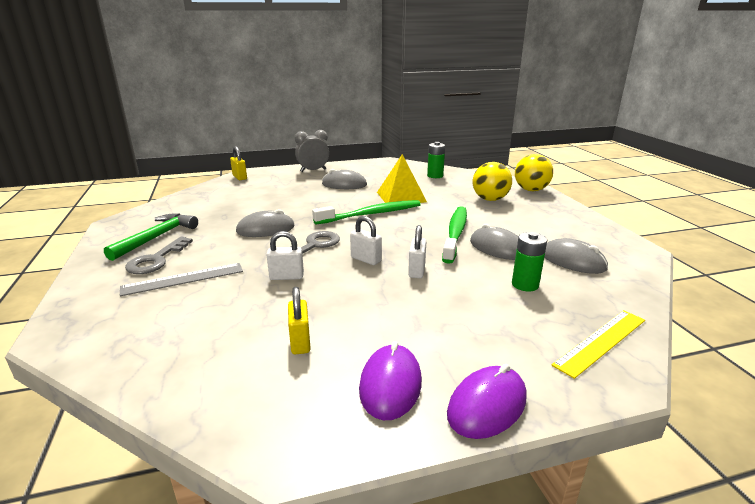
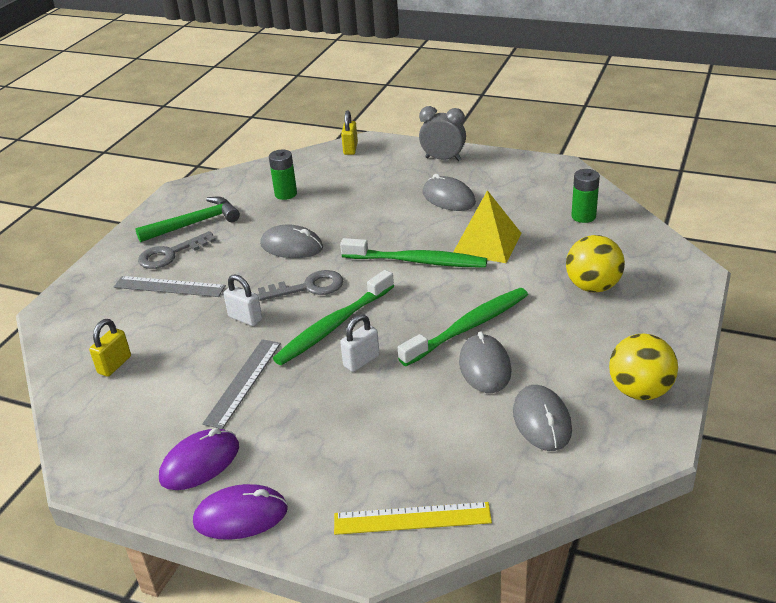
camera: 40 degrees right, 10 degrees up
(300, 342) = (184, 393): yellow padlock -> yellow padlock (114, 365)
(344, 314) = (243, 382): none -> grey ruler
(366, 259) = (334, 326): white padlock -> green toothbrush
(525, 285) = (440, 426): green battery -> green battery (286, 194)
(531, 190) = (679, 289): yellow ball -> yellow ball (639, 391)

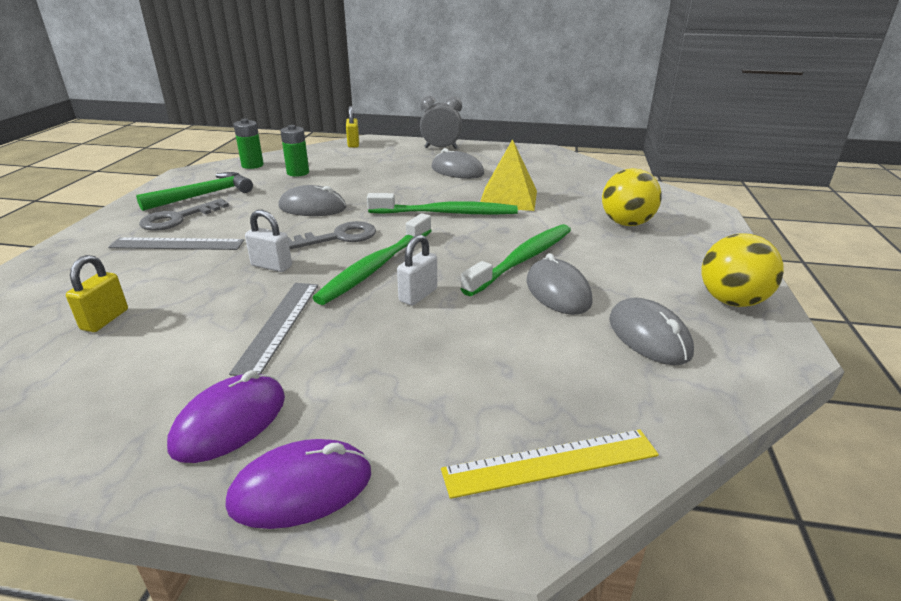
camera: 15 degrees left, 5 degrees down
(583, 216) = (586, 178): green battery -> green battery (252, 165)

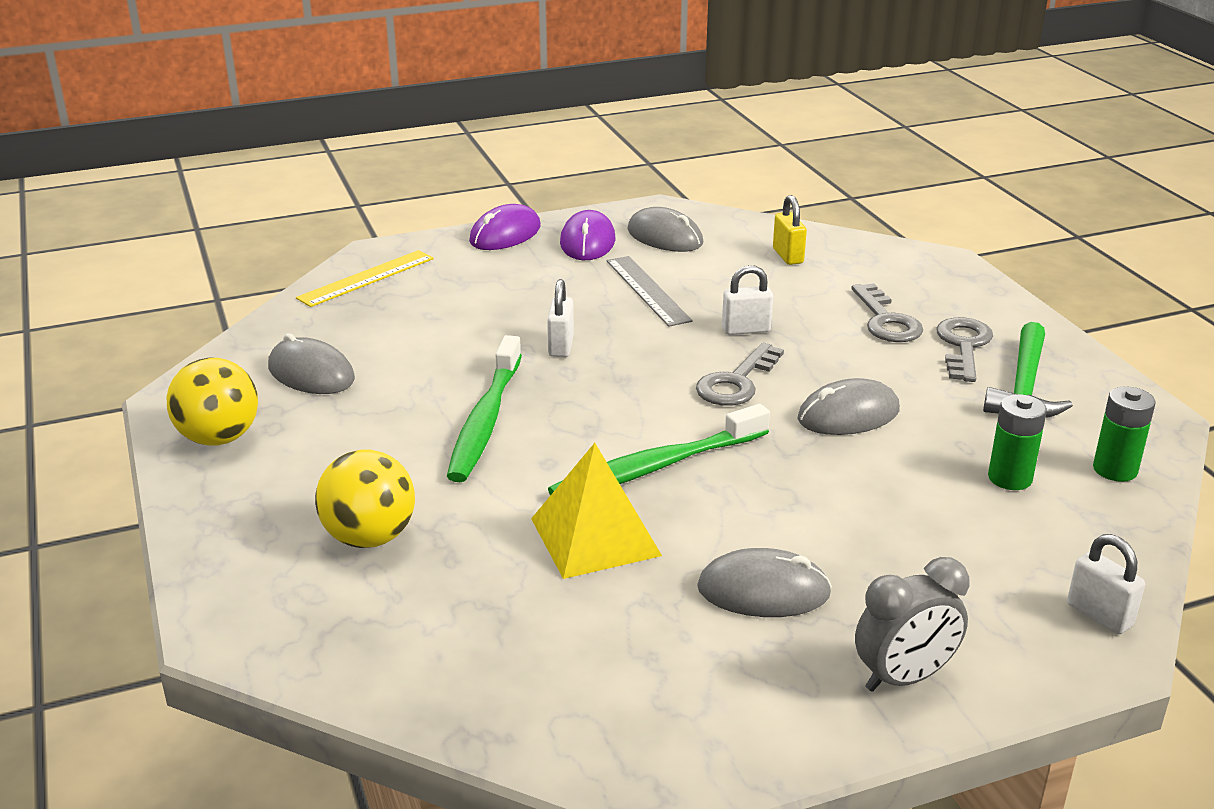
camera: 150 degrees right, 0 degrees up
(177, 244) = (886, 320): grey ruler -> grey key
(353, 144) = (1099, 615): yellow padlock -> white padlock
(376, 267) = (640, 361): green toothbrush -> none
(558, 291) = (420, 392): grey mouse -> grey mouse (665, 237)

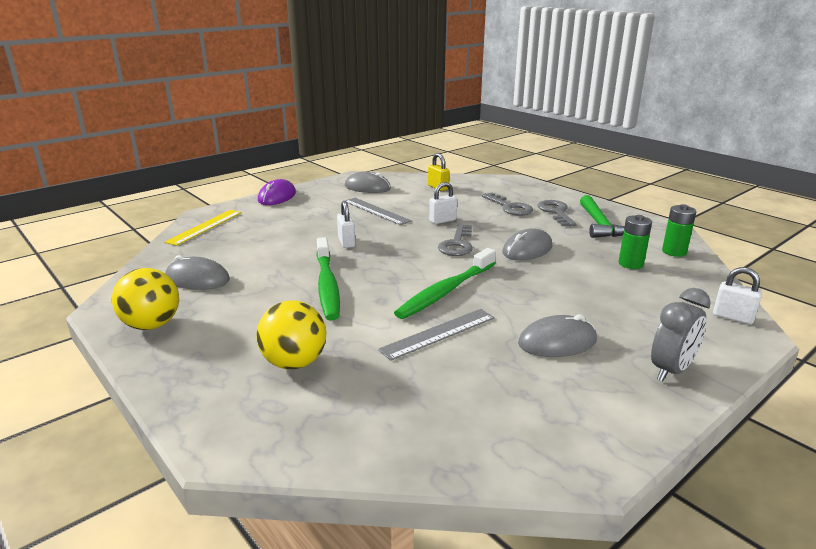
camera: 20 degrees left, 5 degrees down
(587, 242) = (326, 194): purple mouse -> none
(595, 536) = (438, 333): yellow pyramid -> grey ruler

